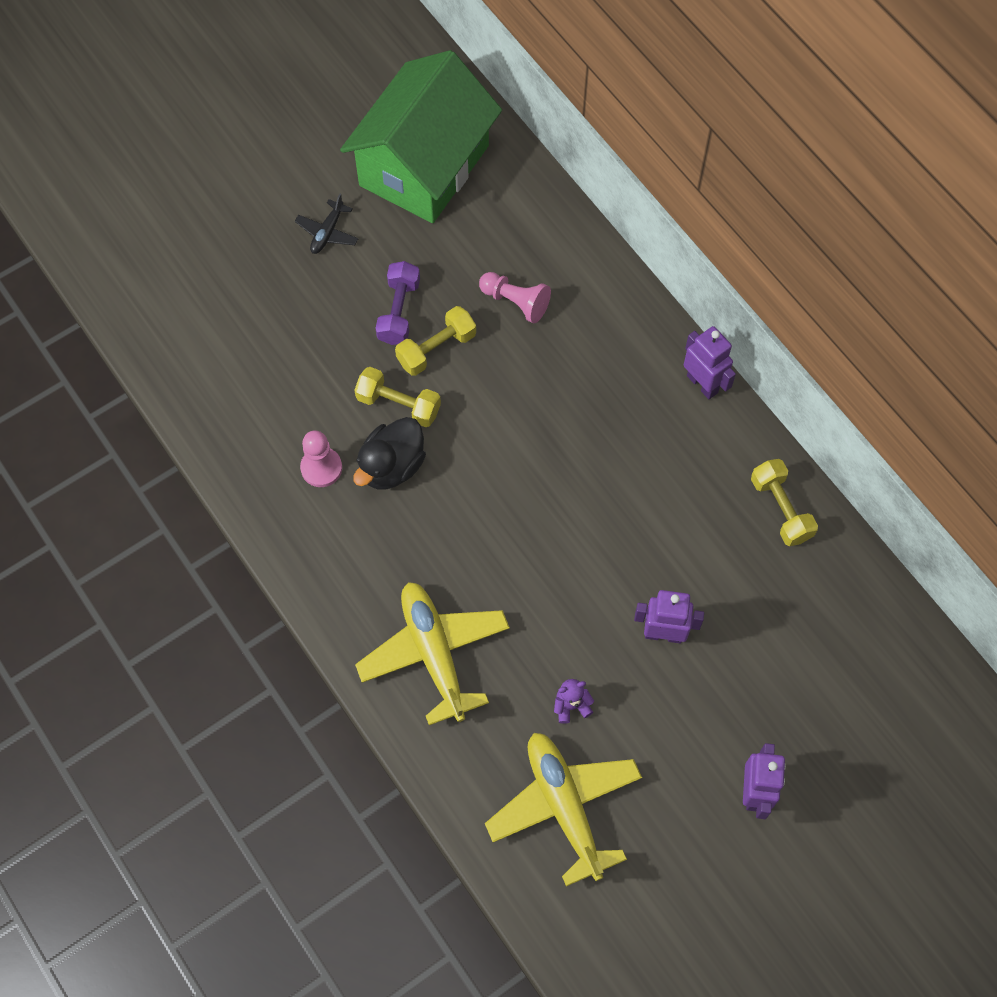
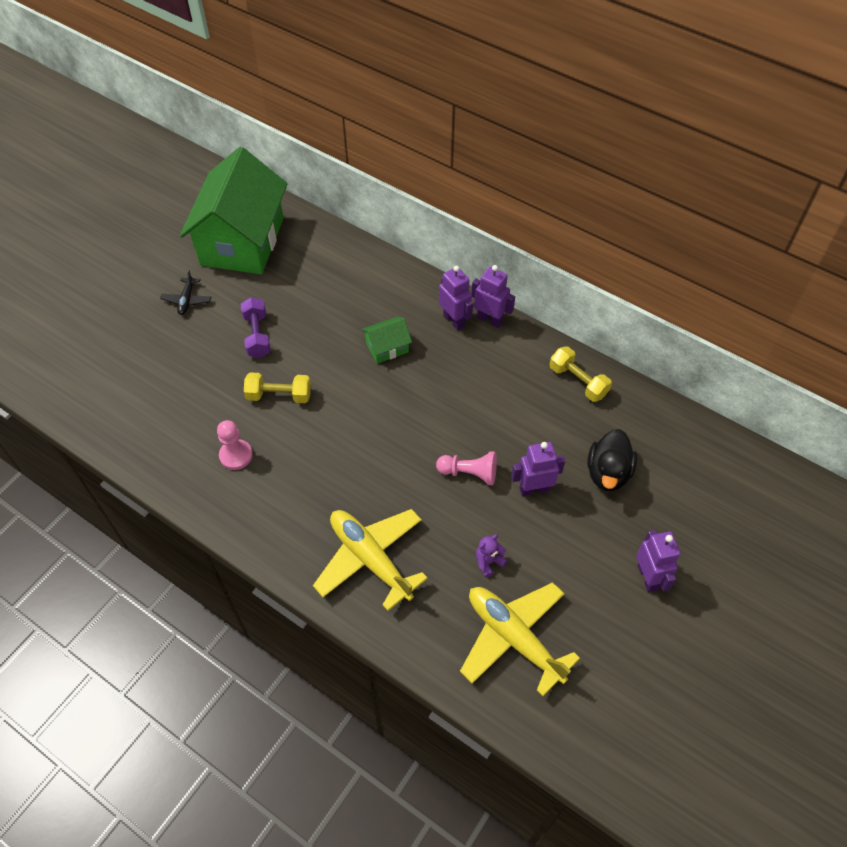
camera: 20 degrees left, 10 degrees down
(392, 466) = (289, 438): black duck -> black duck (608, 473)
(436, 349) = (294, 351): yellow dumbbell -> none
(515, 302) = (339, 306): pink pawn -> pink pawn (469, 473)
(555, 381) = (387, 347): none -> green house
(655, 370) = (454, 320): none -> purple robot

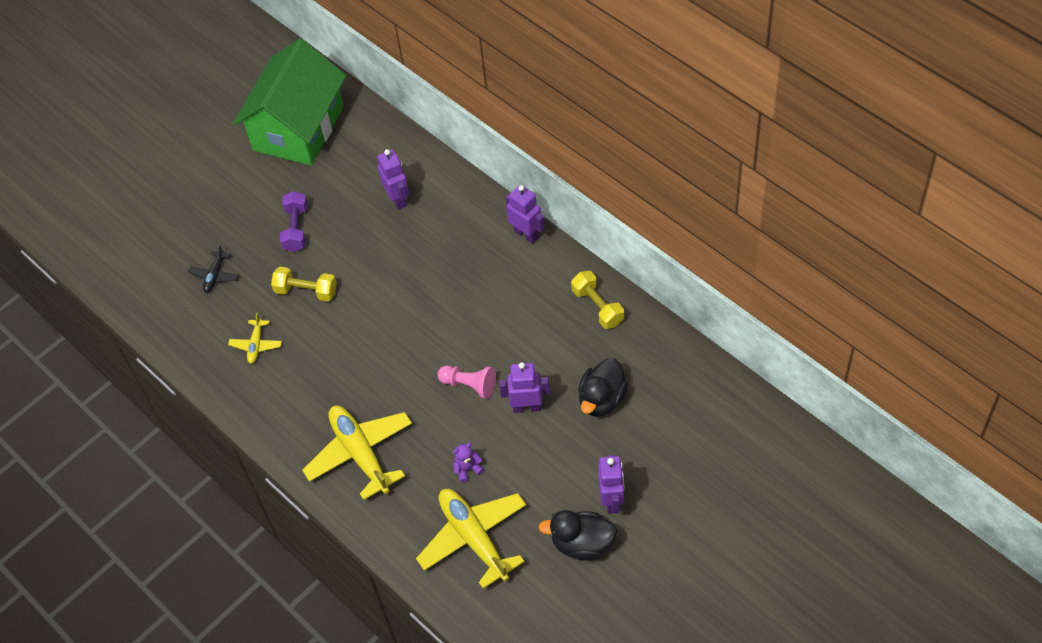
camera: 15 degrees right, 0 degrees up
(187, 300) = (235, 186): black plane -> black plane (215, 275)
(236, 455) = (256, 345): pink pawn -> yellow plane
(387, 347) = (418, 253): green house -> none
(454, 320) = (490, 232): purple robot -> purple robot (398, 199)
(630, 629) = (582, 544): none -> black duck

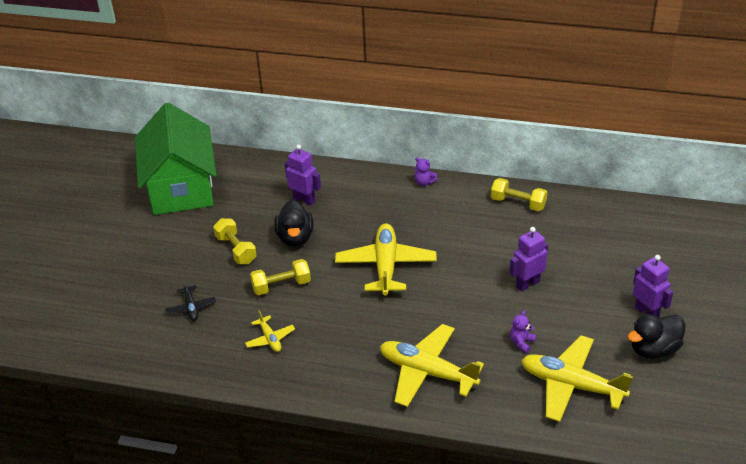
camera: 35 degrees left, 15 degrees down
(296, 229) = (236, 249): purple dumbbell -> yellow dumbbell
(413, 317) = (386, 266): none -> yellow plane
(469, 385) = (471, 289): pink pawn -> none
(526, 234) = (424, 182): purple robot -> purple teddy bear
(602, 399) = (577, 255): black duck -> black duck (295, 238)

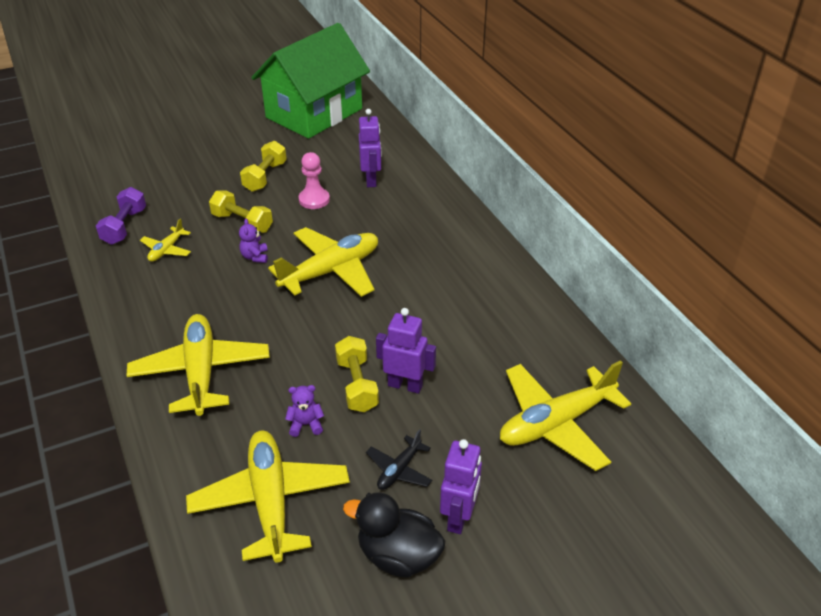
camera: 50 degrees right, 0 degrees up
(191, 307) = (170, 189): black plane -> black plane (399, 470)
(212, 351) = (124, 226): none -> purple dumbbell
(295, 238) = (314, 200): black duck -> pink pawn
(424, 182) = (481, 237): purple teddy bear -> purple teddy bear (255, 257)
(518, 203) = (529, 317): yellow dumbbell -> yellow dumbbell (357, 385)
(612, 239) = (556, 423): none -> yellow plane

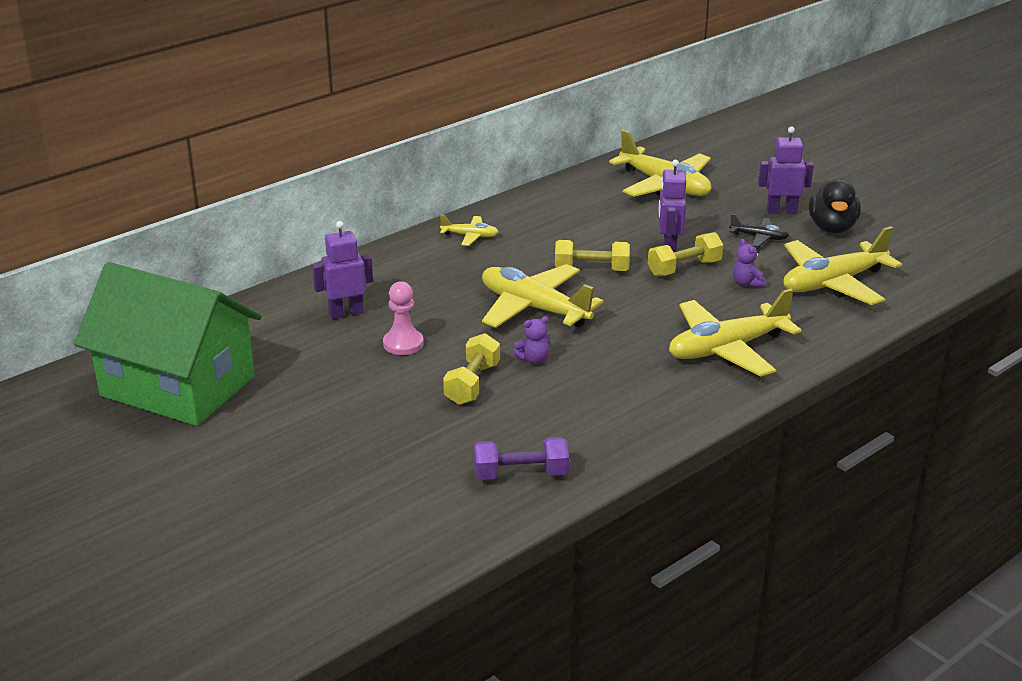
camera: 105 degrees left, 10 degrees down
(167, 250) = (552, 425): yellow plane -> yellow plane (470, 236)
(265, 177) = (362, 390): yellow dumbbell -> yellow dumbbell (591, 269)

